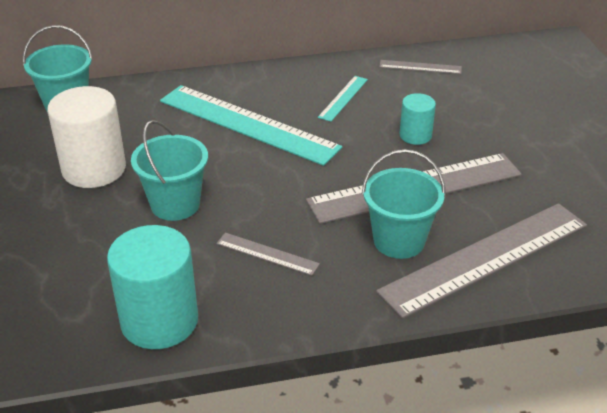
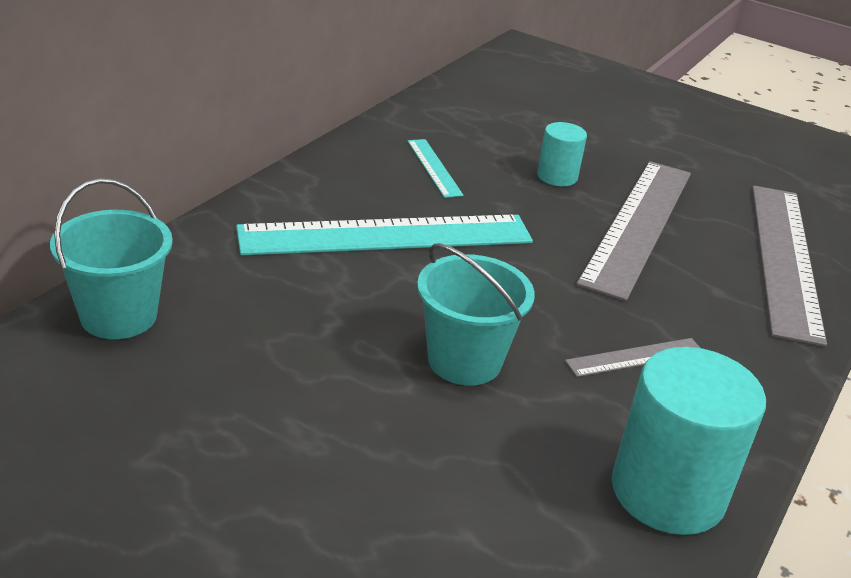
camera: 50 degrees left, 5 degrees down
(94, 169) = (299, 374): white cylinder -> none
(399, 241) = (708, 280): turquoise bucket -> none
(420, 67) = (451, 109): grey ruler -> none

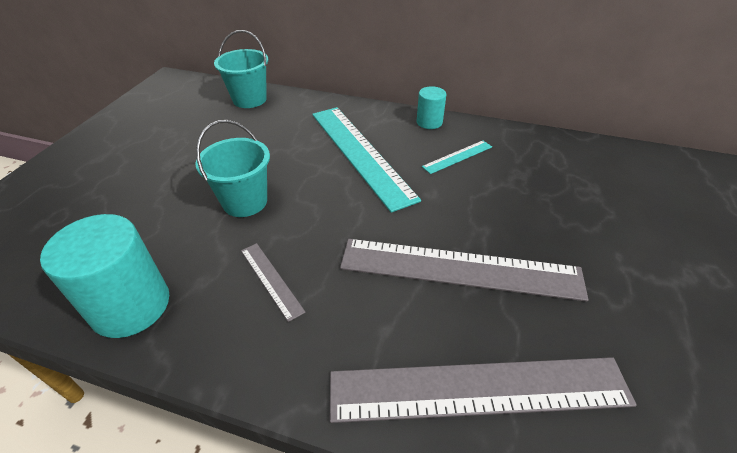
camera: 80 degrees right, 10 degrees up
(557, 176) = (499, 214): turquoise cylinder -> turquoise cylinder (429, 122)

